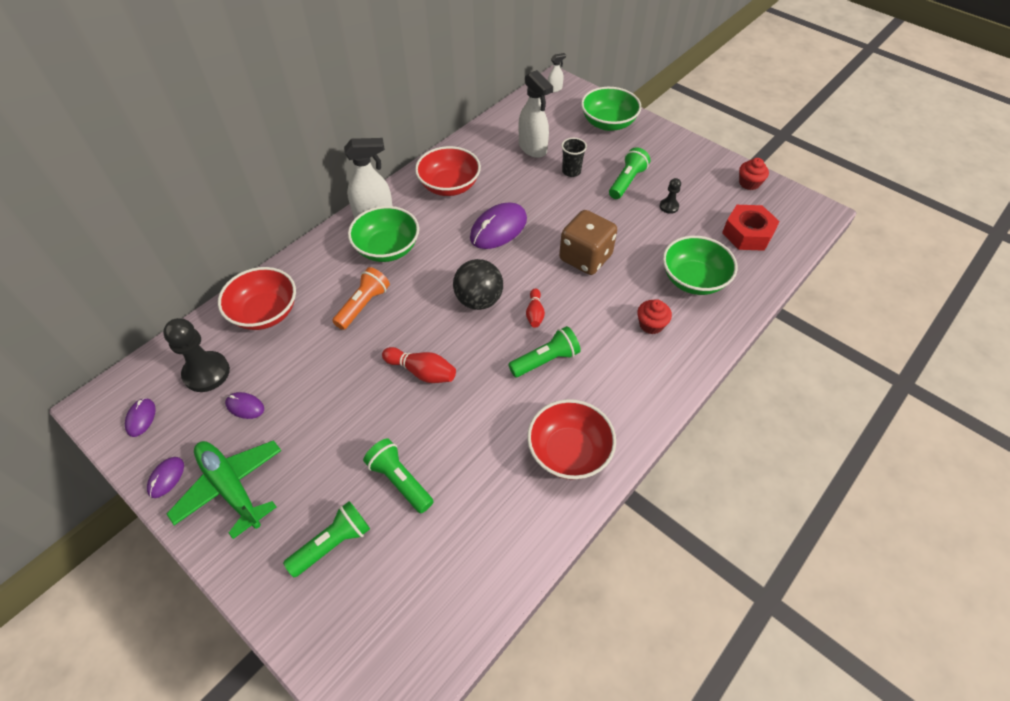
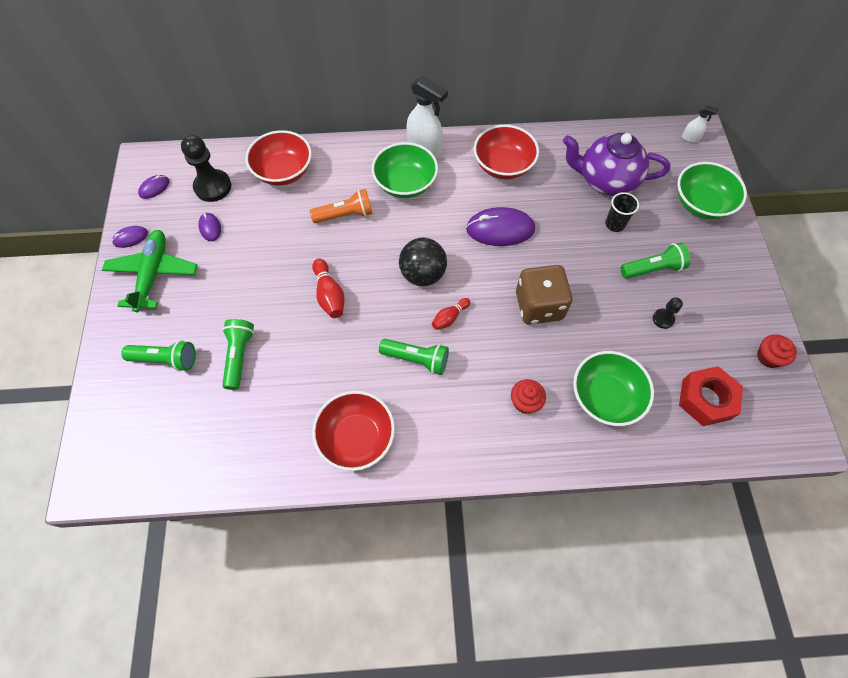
camera: 45 degrees right, 10 degrees up
(533, 148) = (606, 180): white spray bottle -> purple teapot

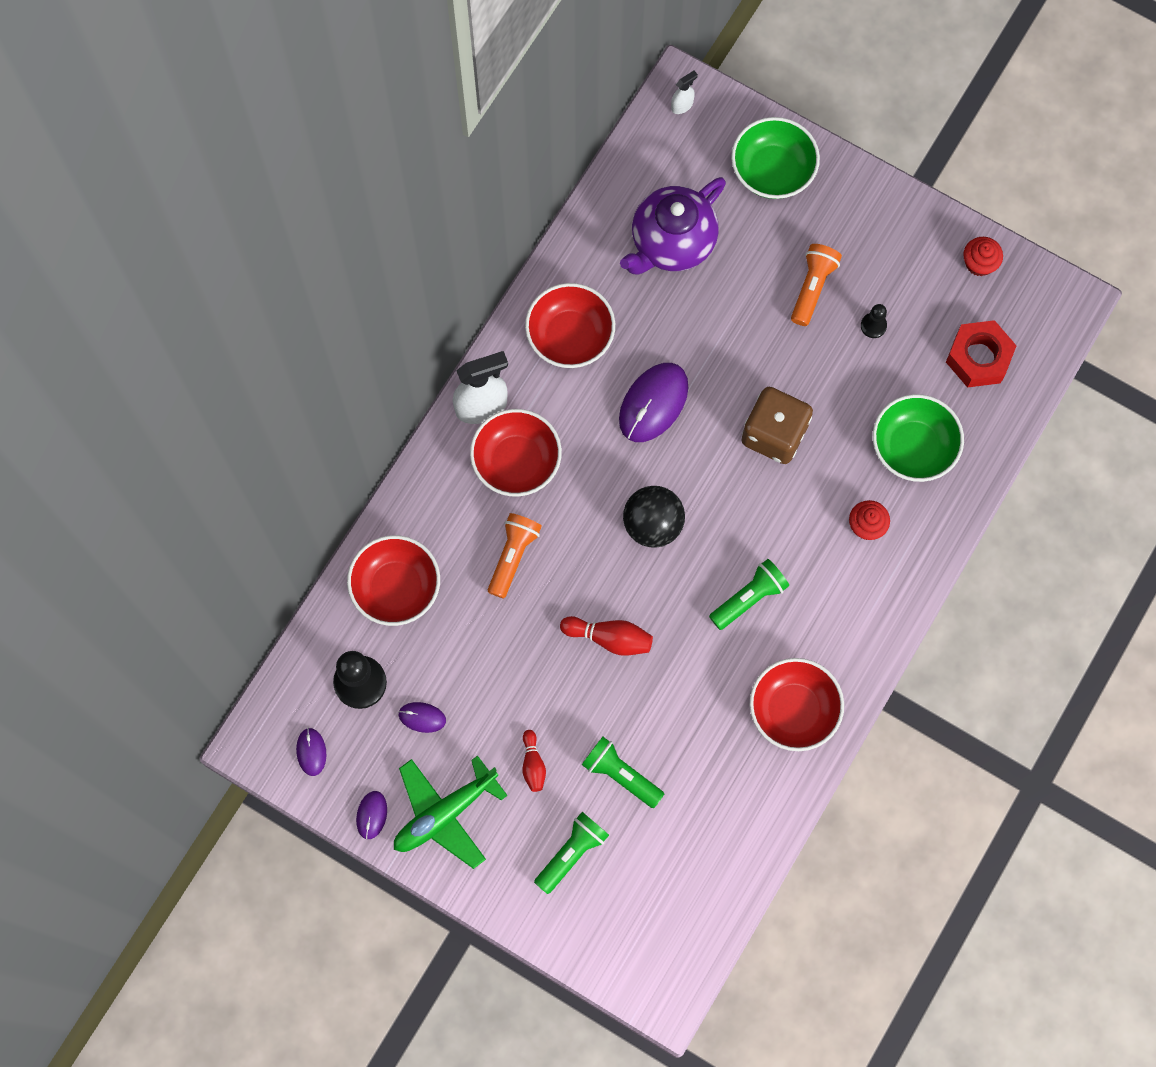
camera: 55 degrees left, 10 degrees up
(153, 274) = (445, 814): green plane -> green plane turned 75 degrees counterclockwise
(405, 184) = (516, 462): green bowl -> red bowl
(449, 317) = (725, 533): red bowling pin -> red bowling pin (533, 764)
(614, 224) = (733, 280): black cup -> none
(652, 269) = (812, 287): green flashlight -> orange flashlight

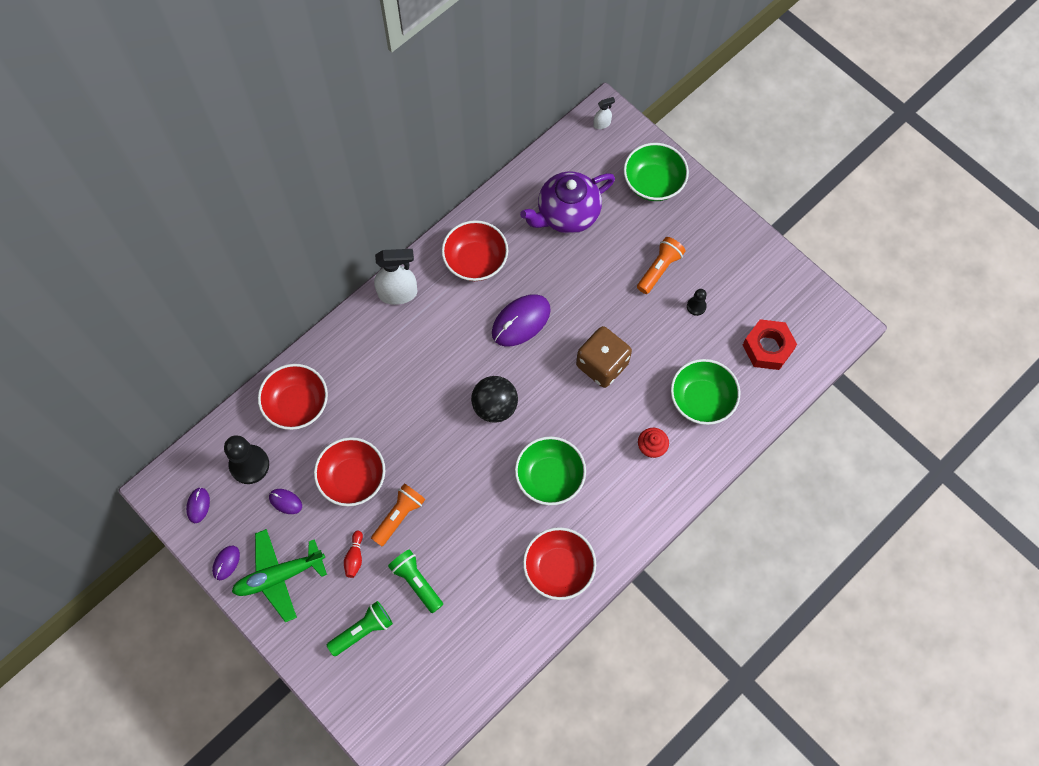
camera: 15 degrees right, 5 degrees down
(513, 556) = (387, 403): orange flashlight -> orange flashlight (399, 516)
(516, 462) = (410, 338): red bowl -> red bowl (353, 478)
(609, 638) = (438, 480): red bowling pin -> none
(749, 598) = (549, 477): green flashlight -> green bowl
(979, 263) = (786, 281): red cupcake -> none

